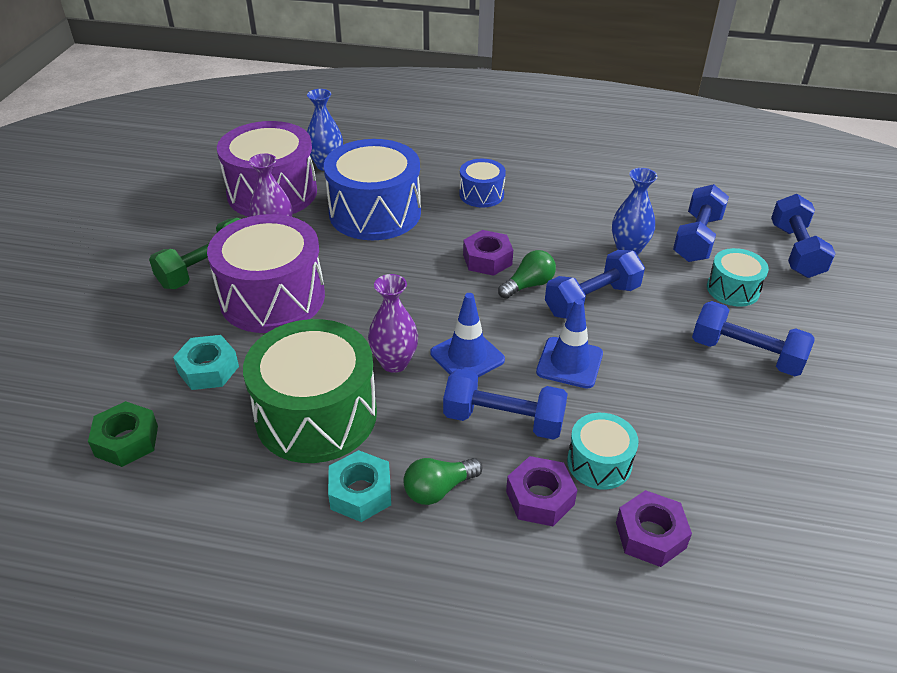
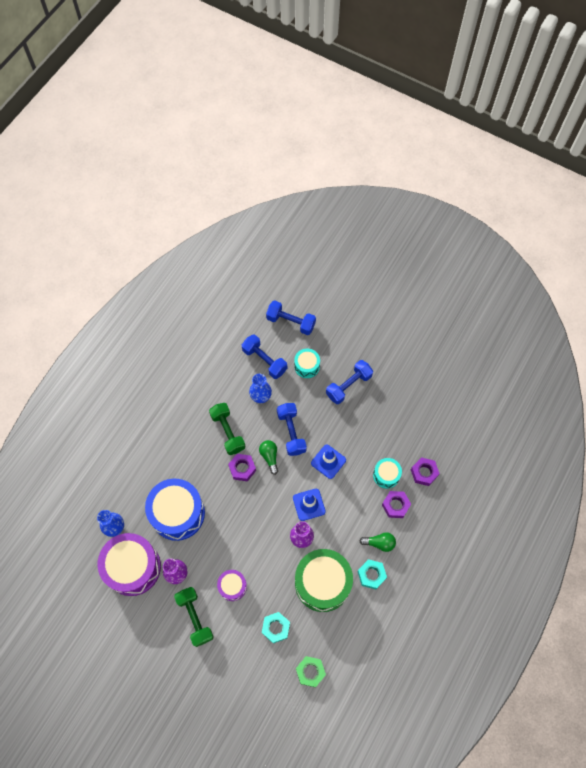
camera: 70 degrees left, 25 degrees up
(272, 297) = (232, 586): purple drum -> purple drum, size x0.50
(439, 489) = (379, 543): green light bulb -> green light bulb turned 75 degrees counterclockwise
(481, 194) = (183, 449): blue drum -> none
(503, 420) = (352, 503): blue dumbbell -> none
(540, 229) = (228, 432): none -> green dumbbell

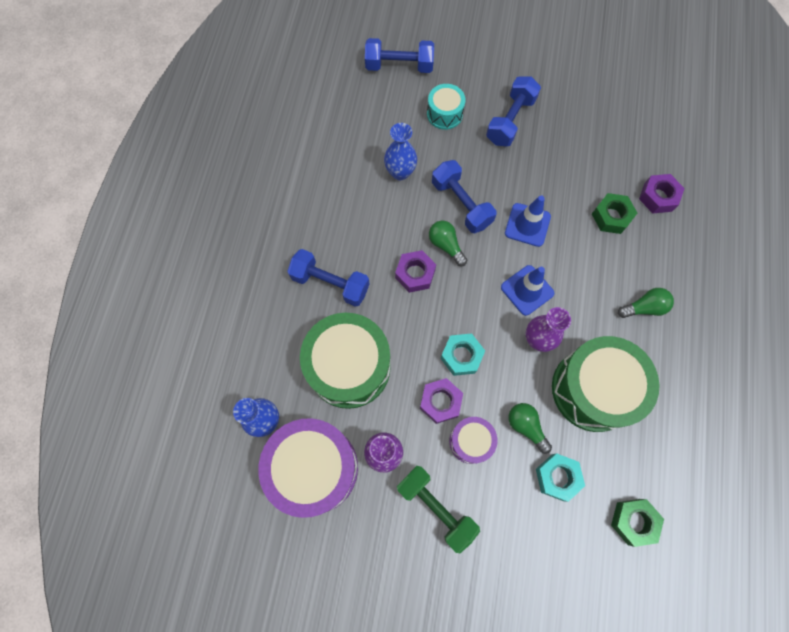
camera: 20 degrees left, 5 degrees up
(177, 513) = (349, 367): blue drum -> green drum
(228, 432) = (374, 232): green dumbbell -> none
(264, 360) = (385, 124): blue dumbbell -> blue dumbbell (330, 283)
(270, 590) = (526, 427): none -> green light bulb
(371, 575) = (653, 354): turquoise nut -> turquoise nut (461, 356)
(386, 475) = (611, 216): turquoise drum -> green nut
(395, 505) = (642, 251): purple nut -> purple nut (440, 402)

